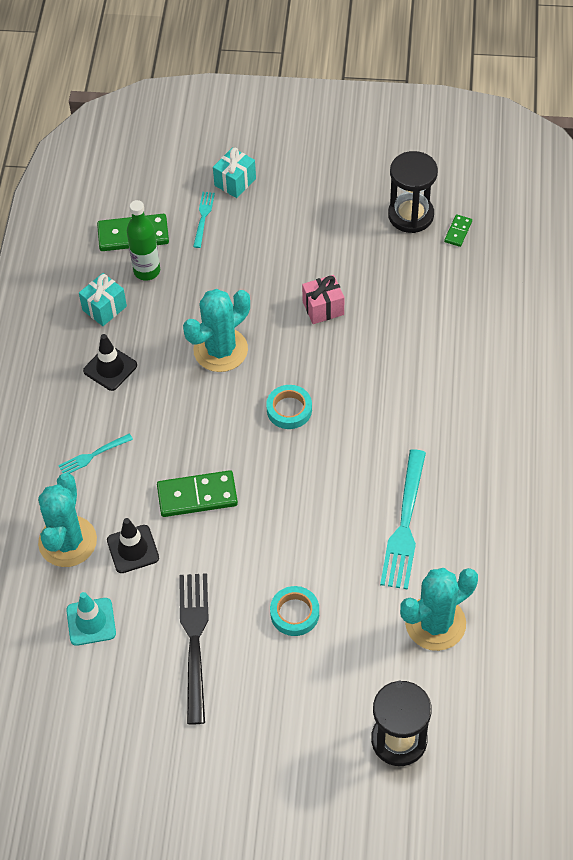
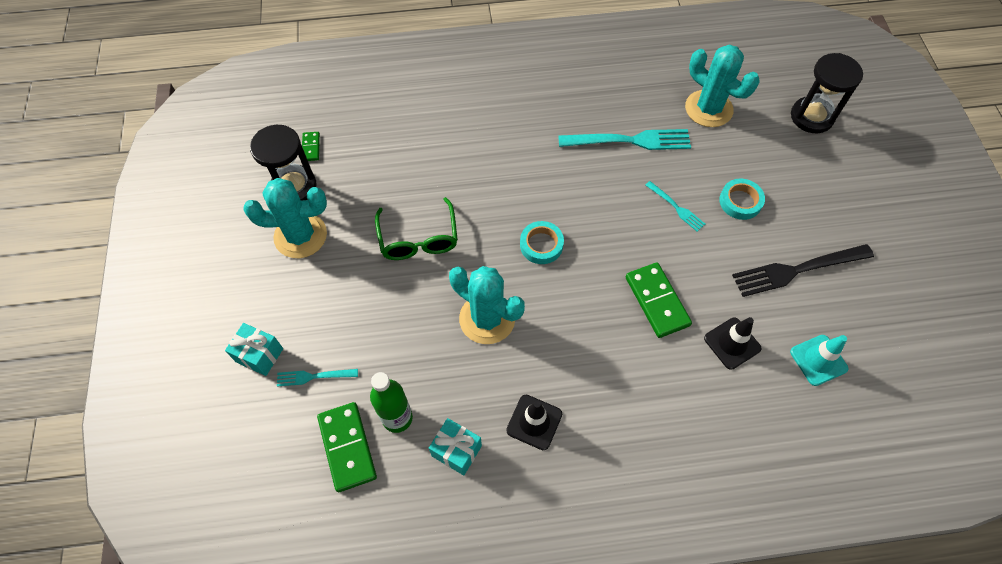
camera: 105 degrees left, 5 degrees up
(67, 541) = (747, 406): turquoise cactus -> turquoise cactus (300, 236)
(93, 455) = (644, 409): turquoise fork -> turquoise fork (676, 207)
(323, 308) = (418, 239): pink gift -> green glasses
(458, 231) = (311, 147): green domino -> green domino turned 75 degrees clockwise

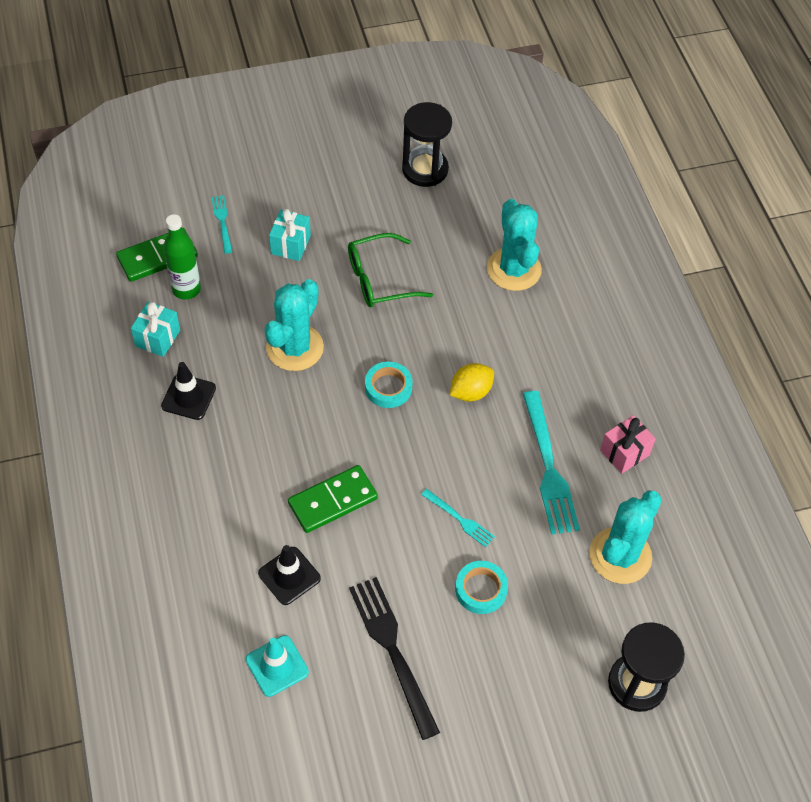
camera: 80 degrees right, 5 degrees down
(259, 355) = (240, 180): turquoise gift -> turquoise gift (290, 245)
(300, 236) = (368, 185): turquoise cactus -> turquoise cactus (514, 269)
(311, 147) = (476, 174): green domino -> none
(552, 184) = (470, 392): none -> yellow lemon
(618, 91) = (624, 452): none -> pink gift
(676, 207) = (460, 519): turquoise fork -> turquoise fork turned 90 degrees counterclockwise

